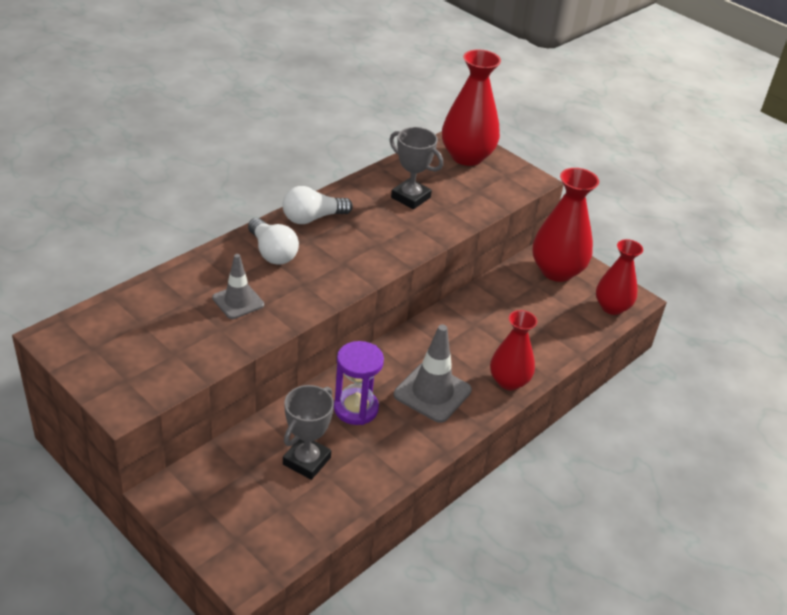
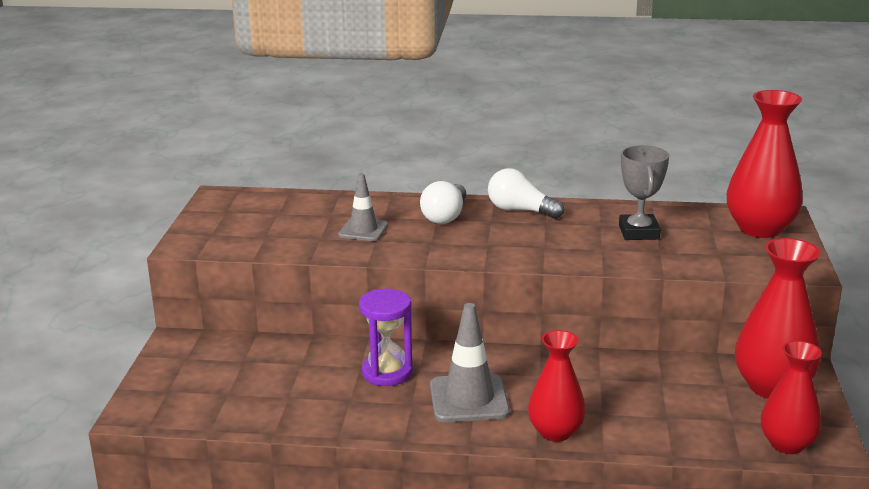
camera: 55 degrees right, 15 degrees down
(307, 461) = (292, 380): grey trophy -> none

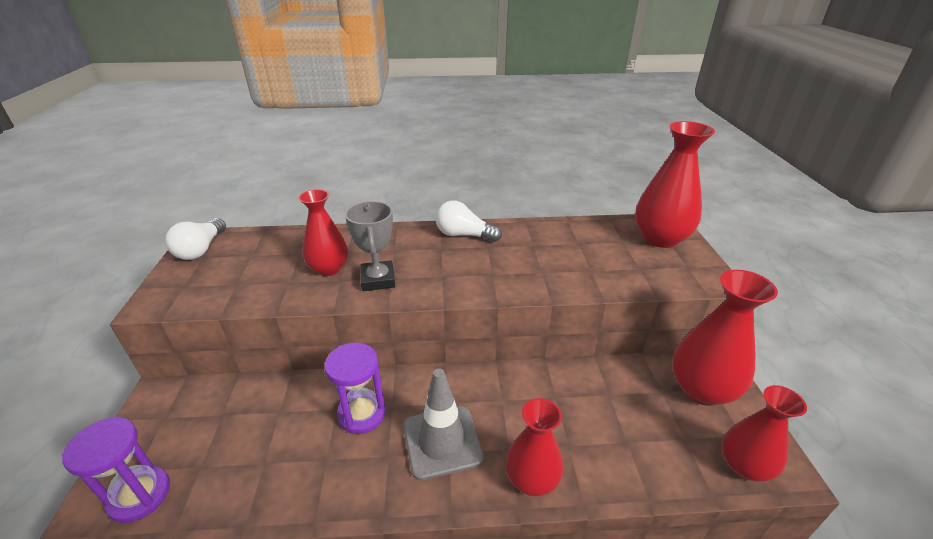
camera: 10 degrees left, 10 degrees up
(175, 406) = (140, 495): none -> purple hourglass
(363, 230) = (329, 269): grey traffic cone -> red vase
(445, 216) = (401, 246): white light bulb -> white light bulb (201, 249)
(638, 232) = (566, 250): grey trophy -> grey trophy (378, 280)

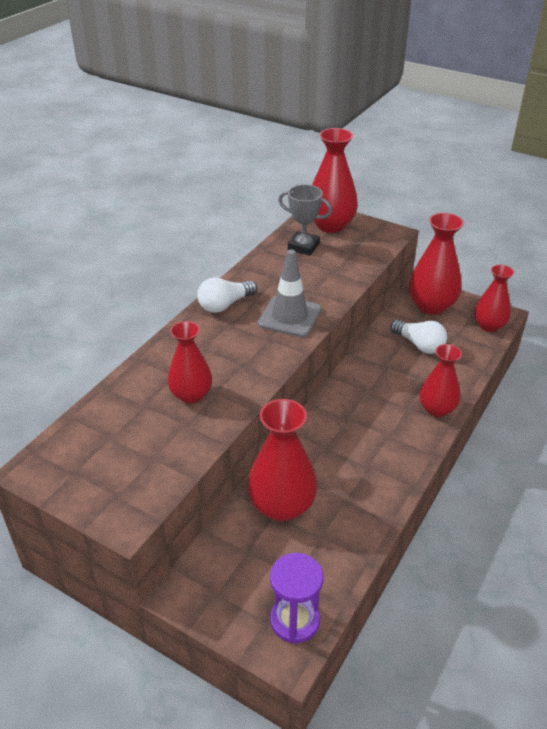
camera: 55 degrees left, 5 degrees up
(201, 249) = (57, 471): white light bulb -> white light bulb (419, 345)
(292, 411) = (282, 506): none -> red vase
(362, 414) = (319, 466): purple hourglass -> none
(378, 280) = (238, 373): grey trophy -> grey trophy (303, 247)
(442, 441) = (378, 435): grey traffic cone -> grey traffic cone (290, 317)

